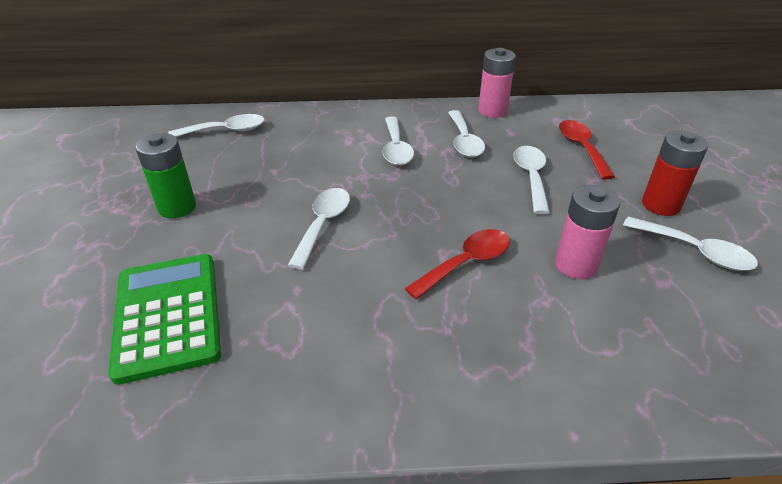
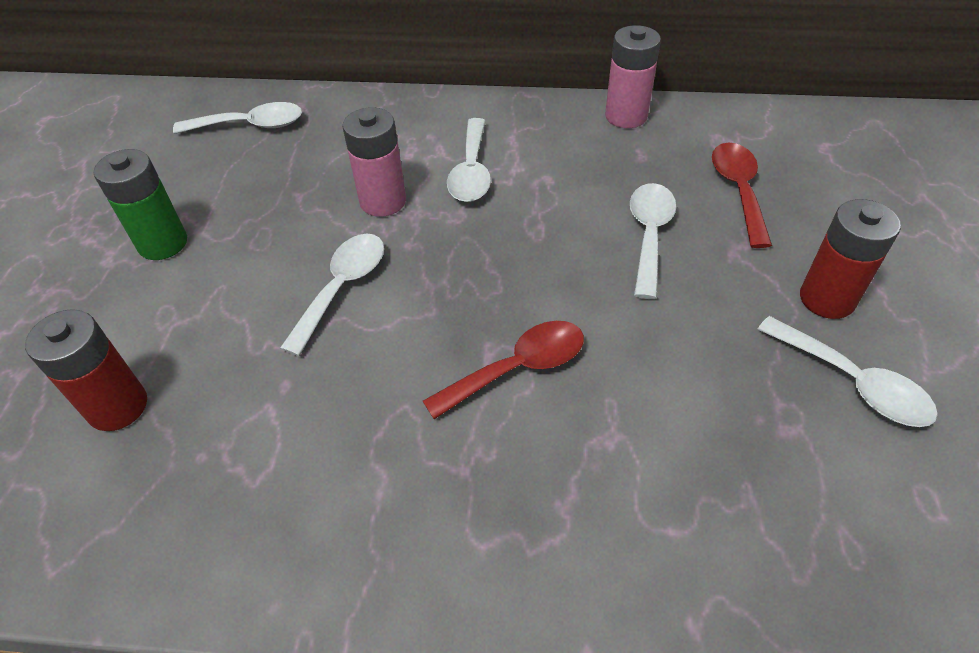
camera: 10 degrees right, 10 degrees up
(168, 315) = (118, 406): green calculator -> red battery
(464, 141) = (570, 166): white spoon -> none
(576, 265) = (670, 387): pink battery -> pink battery (383, 201)

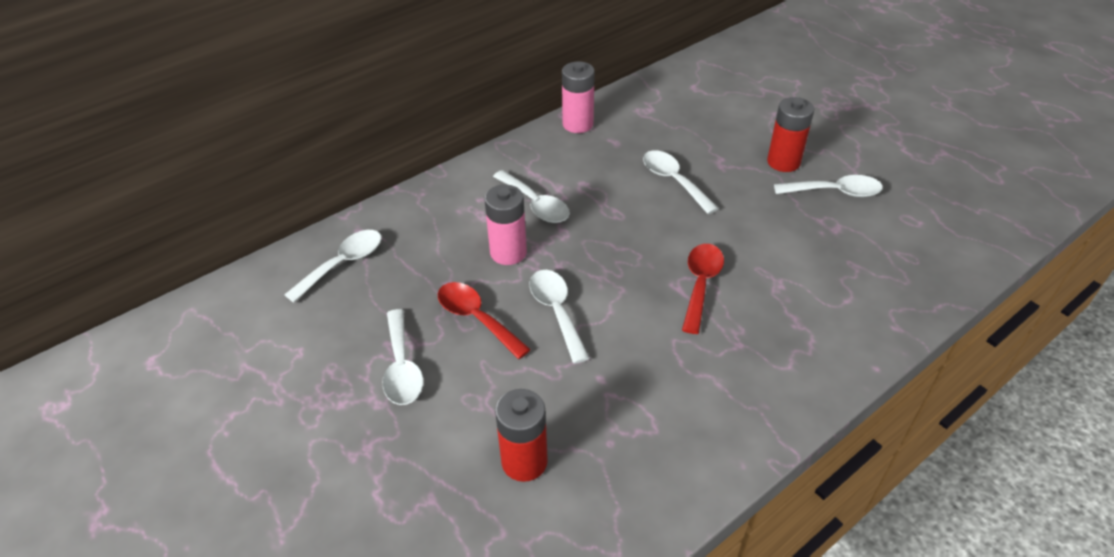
camera: 45 degrees left, 5 degrees down
(163, 243) = (402, 367): green battery -> white spoon
(738, 190) = (684, 133): red spoon -> red spoon (476, 318)

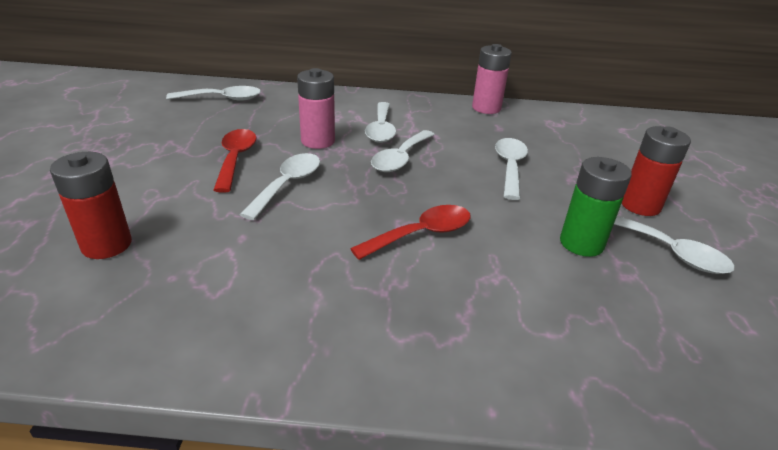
camera: 40 degrees right, 10 degrees down
(402, 367) = (152, 155): white spoon -> white spoon (400, 158)
(789, 220) = (581, 243): none -> green battery

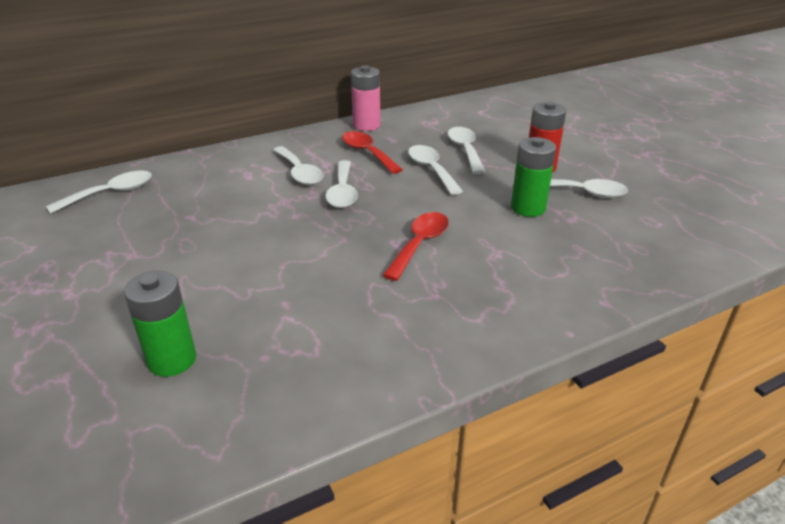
camera: 30 degrees left, 0 degrees up
(107, 245) = (172, 360): red battery -> green battery
(236, 159) = (198, 244): red spoon -> red spoon (367, 153)
(288, 184) = (273, 248): white spoon -> white spoon (465, 150)
(318, 141) = (255, 202): pink battery -> none

